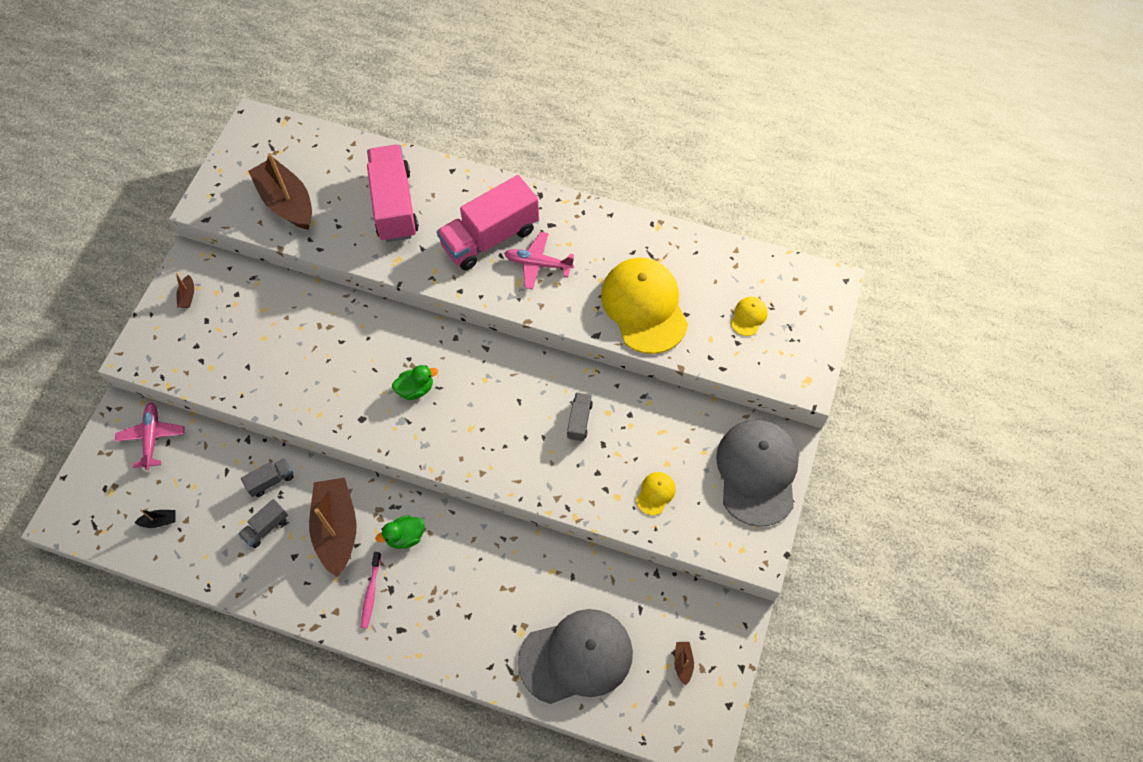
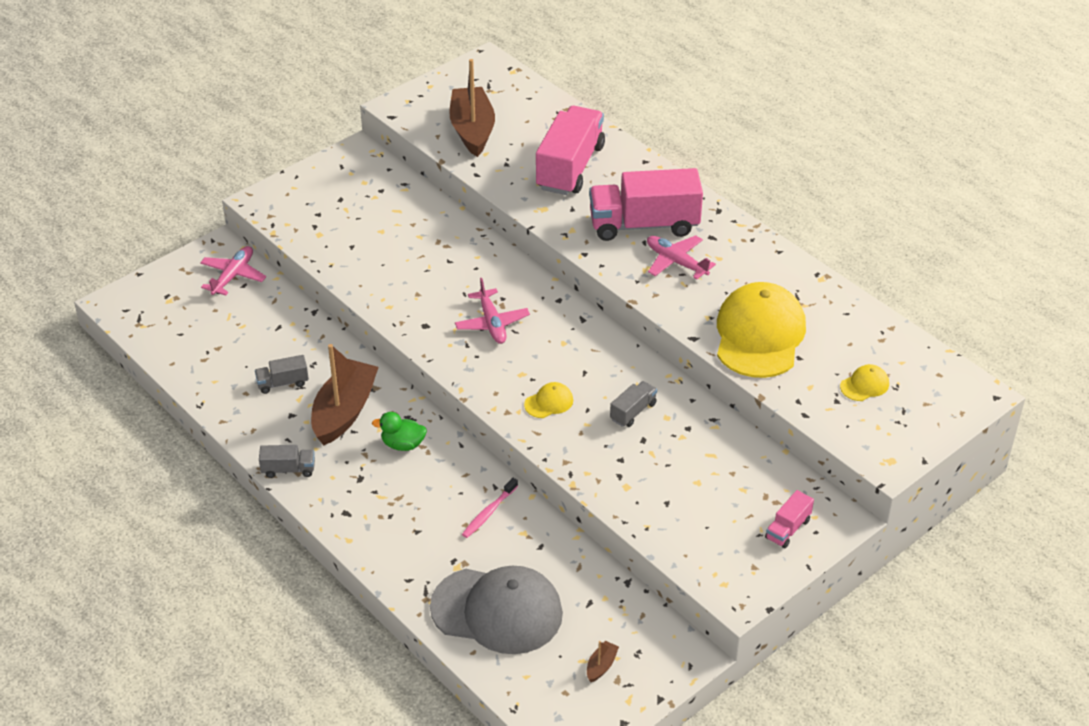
camera: 30 degrees right, 20 degrees down
(159, 521) = (195, 339): black boat -> none
(187, 296) = (337, 175): brown boat -> none
(271, 481) = (312, 350): grey truck -> grey truck (288, 469)
(371, 592) = (340, 473): pink toothbrush -> pink toothbrush (489, 512)
(416, 389) = (492, 323): green duck -> pink plane
(655, 493) = (667, 500): yellow cap -> yellow cap (549, 402)
(757, 472) = (787, 529): grey cap -> pink truck

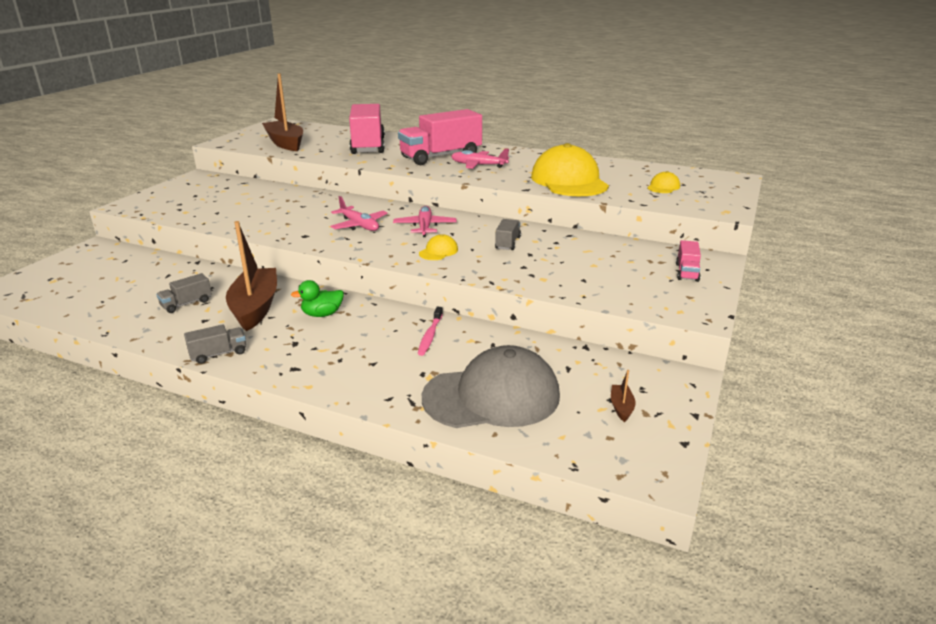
camera: 25 degrees left, 15 degrees down
(233, 276) = (113, 258): pink plane -> pink plane (425, 227)

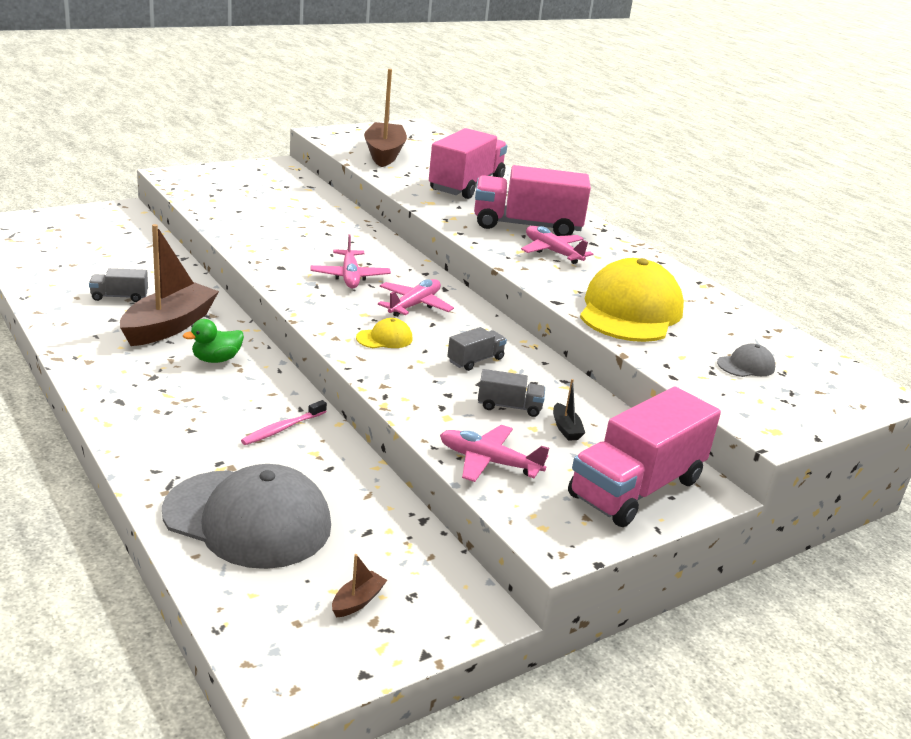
camera: 30 degrees right, 0 degrees up
(218, 354) = (80, 357): grey truck -> grey truck (509, 406)
(322, 314) = (216, 359): green duck -> green duck turned 45 degrees counterclockwise
(601, 292) = (488, 462): none -> pink plane
(609, 258) = (566, 429): none -> black boat
(663, 187) = (746, 365): yellow cap -> grey cap
(686, 272) = (636, 488): pink truck -> pink truck, size x2.21

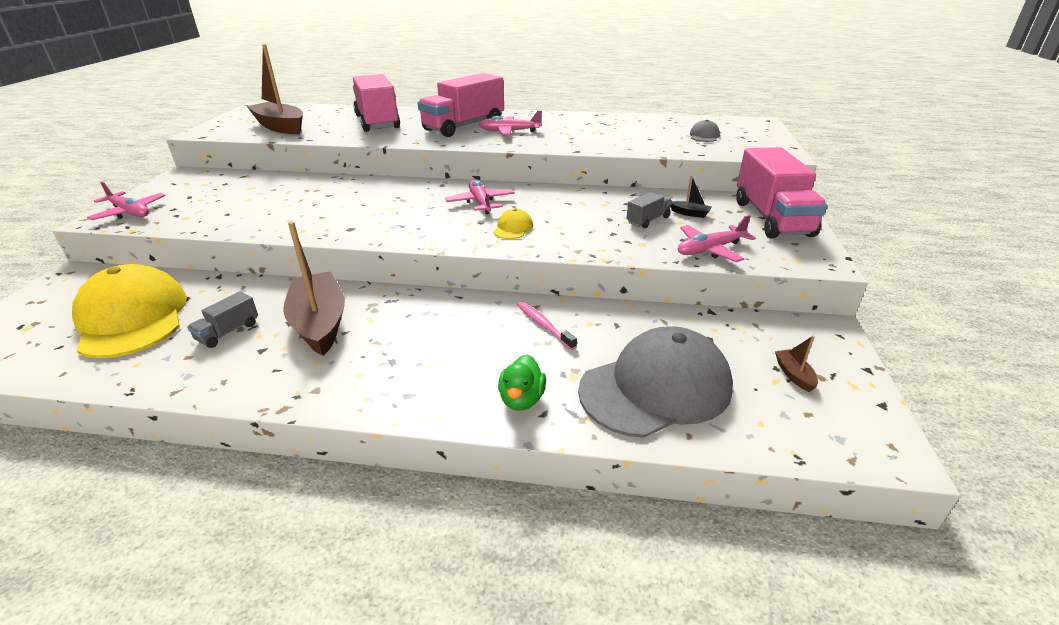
camera: 45 degrees left, 5 degrees up
(216, 359) = (406, 319): green duck -> green duck (522, 399)
(282, 428) = (543, 325): pink toothbrush -> pink toothbrush turned 150 degrees clockwise
(350, 277) = (407, 209): pink plane -> pink plane (130, 212)
(475, 360) = (579, 210): grey truck -> none
(630, 311) = (612, 139): yellow cap -> yellow cap (132, 318)

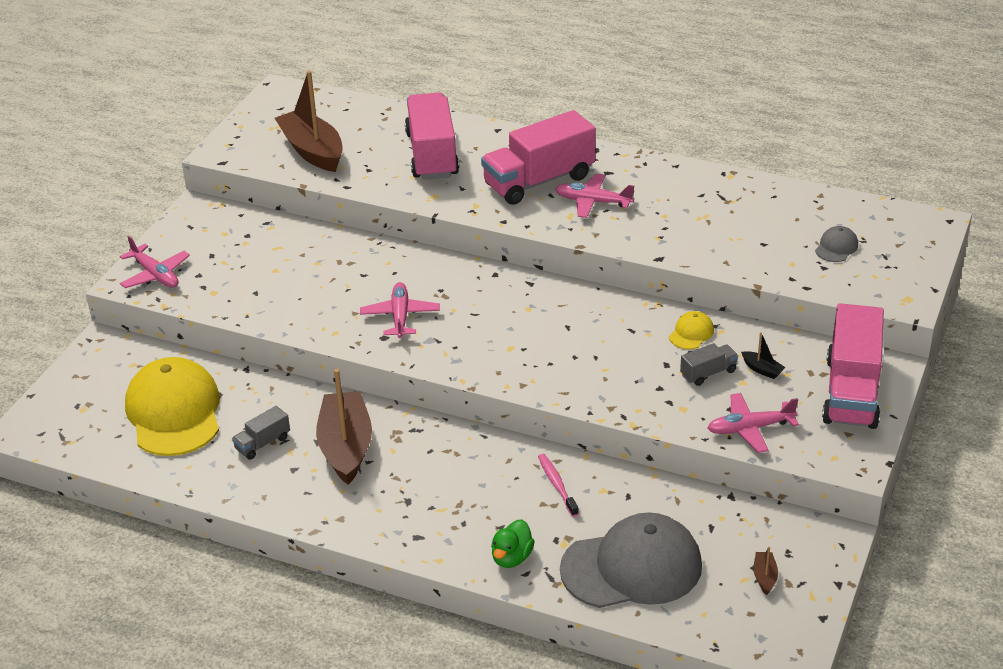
camera: 15 degrees right, 5 degrees up
(480, 203) = (531, 315): pink plane -> pink plane (400, 316)
(513, 228) = (555, 363): yellow cap -> yellow cap (691, 333)

